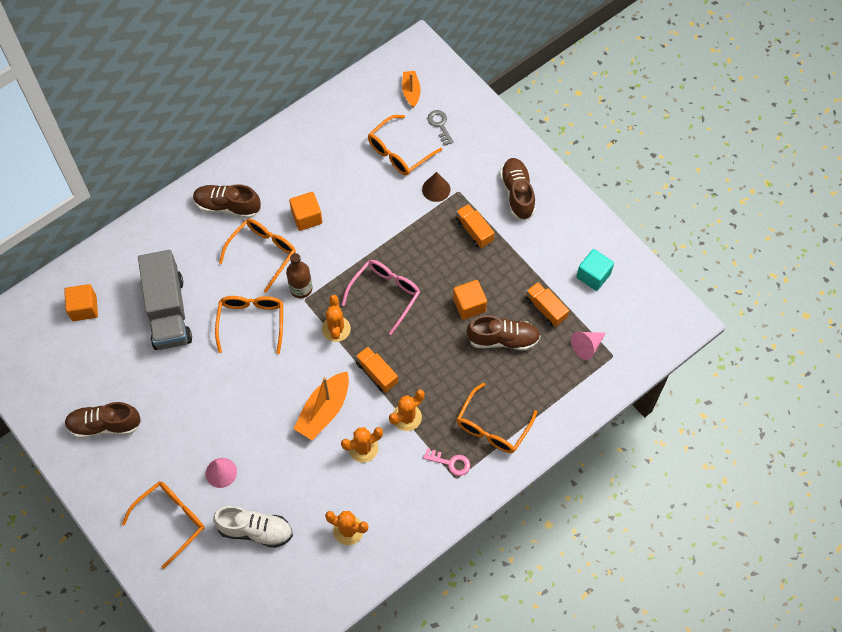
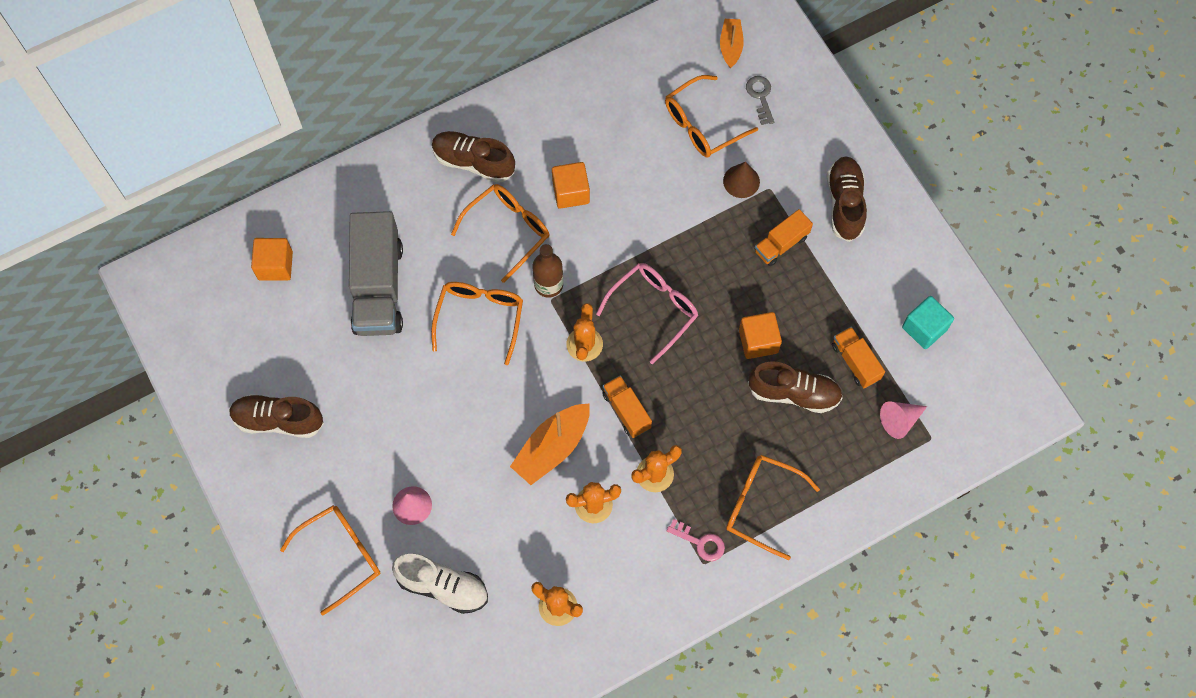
camera: 10 degrees right, 5 degrees up
(474, 231) = (781, 244): orange truck -> orange truck turned 105 degrees counterclockwise
(492, 427) = (761, 505): orange glasses -> orange glasses turned 75 degrees clockwise

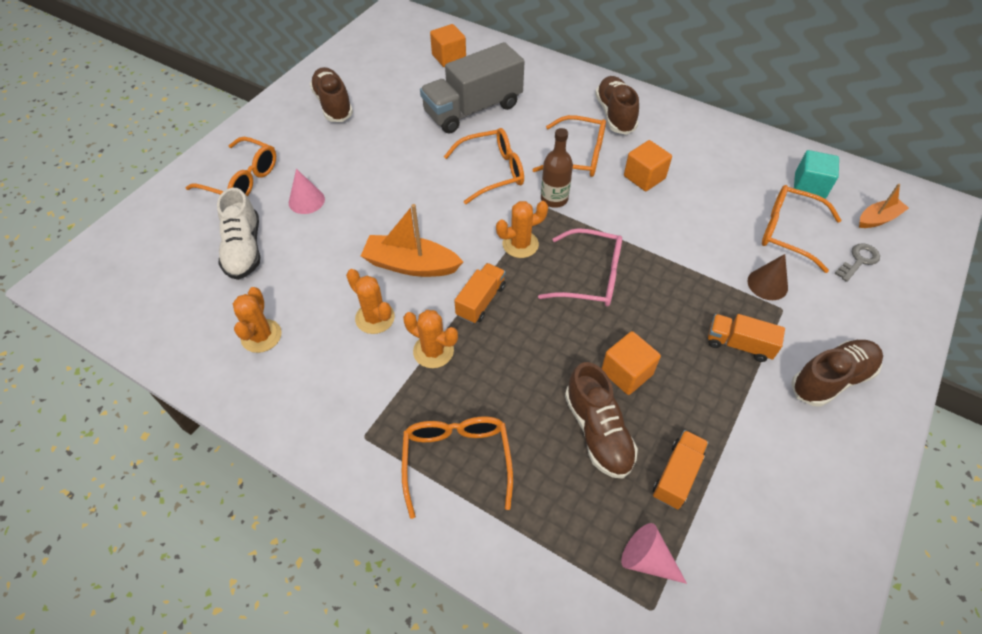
camera: 60 degrees right, 15 degrees down
(700, 542) = (385, 423): pink key -> none
(924, 328) = (773, 530): turquoise cube -> turquoise cube (809, 186)

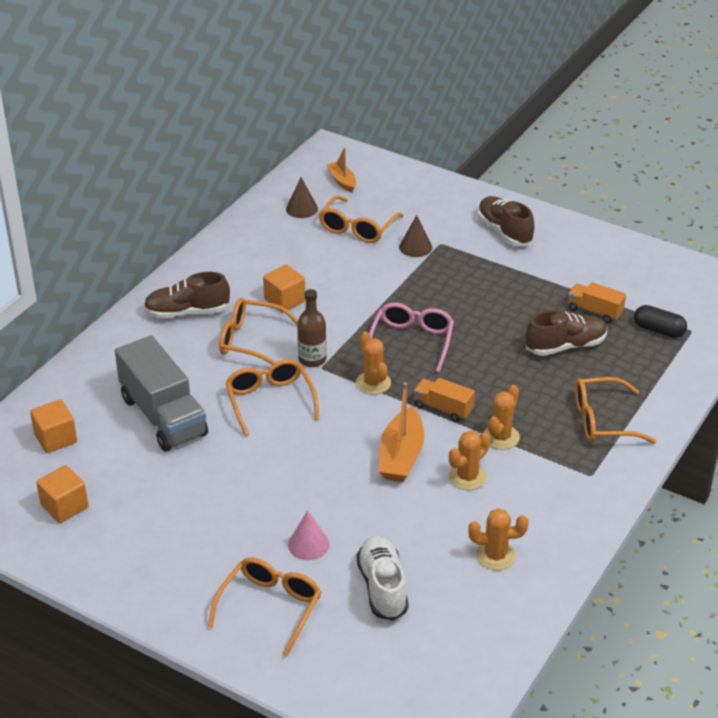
camera: 90 degrees left, 15 degrees down
(244, 249) = (382, 587): white shoe -> white shoe turned 90 degrees counterclockwise
(333, 104) = (136, 539): brown shoe -> none
(578, 156) = (250, 340): orange glasses -> orange glasses turned 90 degrees counterclockwise
(626, 373) = (510, 328): orange cube -> orange cube (64, 506)
(647, 559) = (658, 330): pink cone -> black capsule
(739, 344) = (477, 269): orange truck -> none
(809, 186) = (301, 208): turquoise cube -> brown cone
(859, 261) = (389, 199): grey key -> none

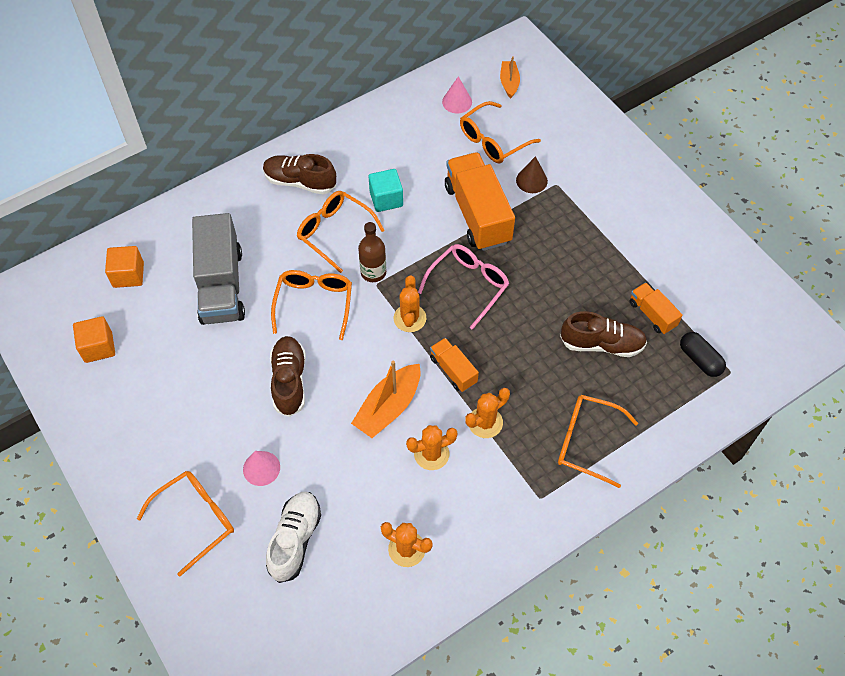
camera: 25 degrees right, 20 degrees up
(284, 300) = (386, 199): orange cube -> turquoise cube
(301, 208) = (457, 102): brown cone -> pink cone
(382, 286) = (477, 214): none -> orange truck
(504, 231) = (622, 191): brown shoe -> brown shoe (289, 381)

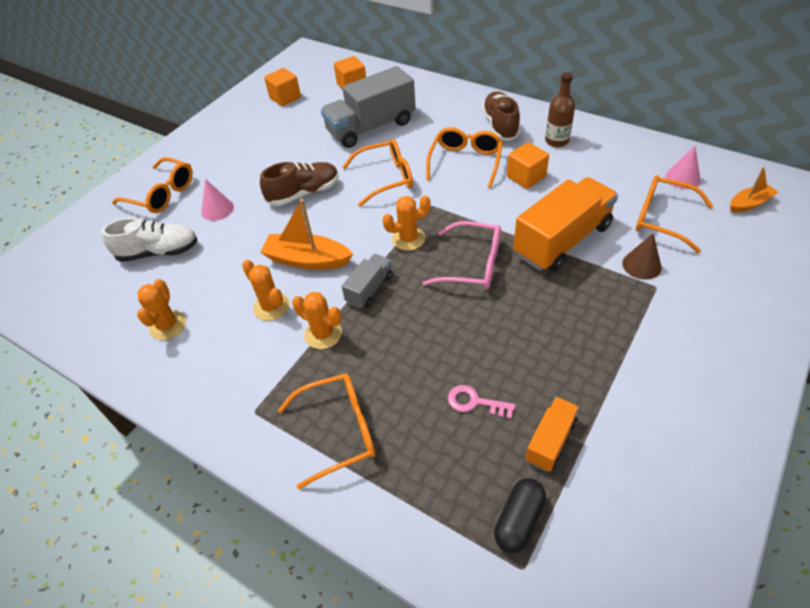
camera: 70 degrees right, 10 degrees down
(373, 272) = (441, 199): brown bottle -> brown bottle (556, 141)
(386, 199) = (526, 177): turquoise cube -> orange cube
(453, 370) = (369, 289): orange truck -> grey truck
(586, 442) = (339, 431): orange glasses -> orange glasses turned 75 degrees clockwise
(602, 344) = (475, 402): brown shoe -> pink key

